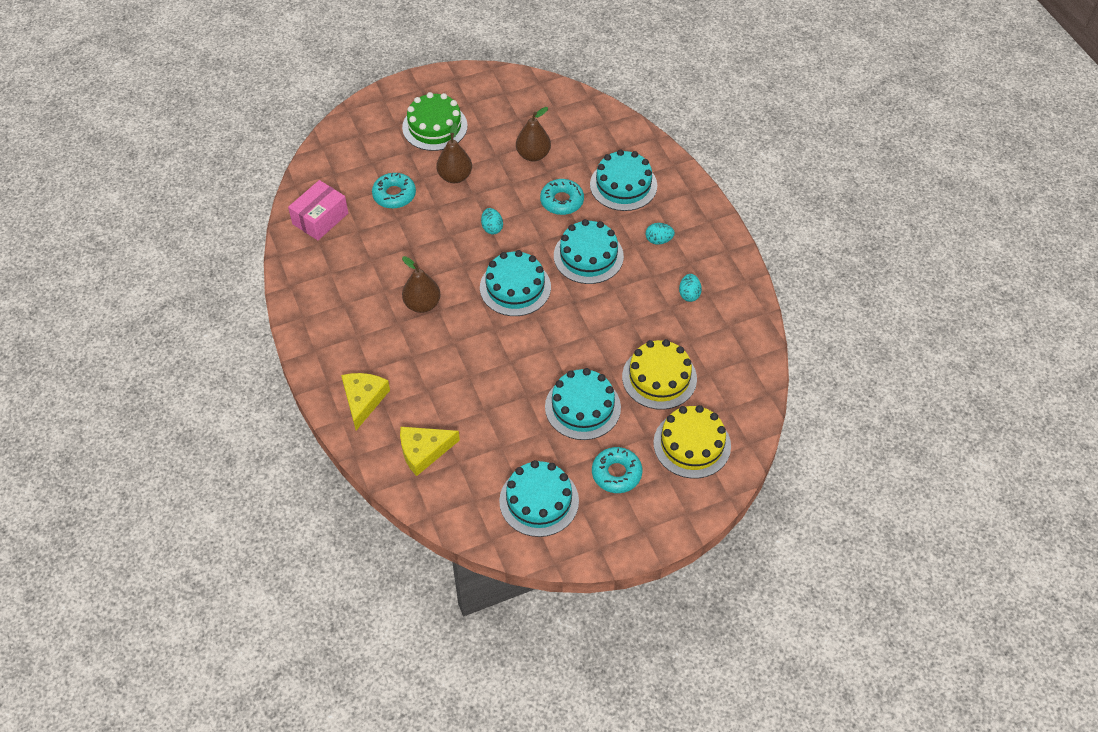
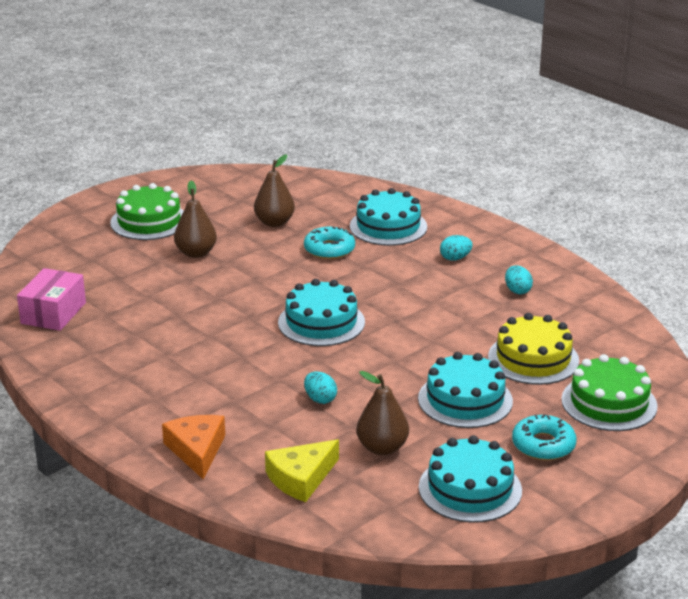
camera: 20 degrees left, 25 degrees down
(363, 400) = (197, 450): yellow cheese -> orange cheese
(394, 195) = (133, 279): turquoise donut -> none
(422, 304) = (220, 357): brown pear -> brown pear (382, 448)
(492, 228) = (264, 283): turquoise egg -> turquoise egg (320, 399)
(588, 256) = (387, 283): turquoise cake -> none
(692, 444) = (609, 403): yellow cake -> green cake

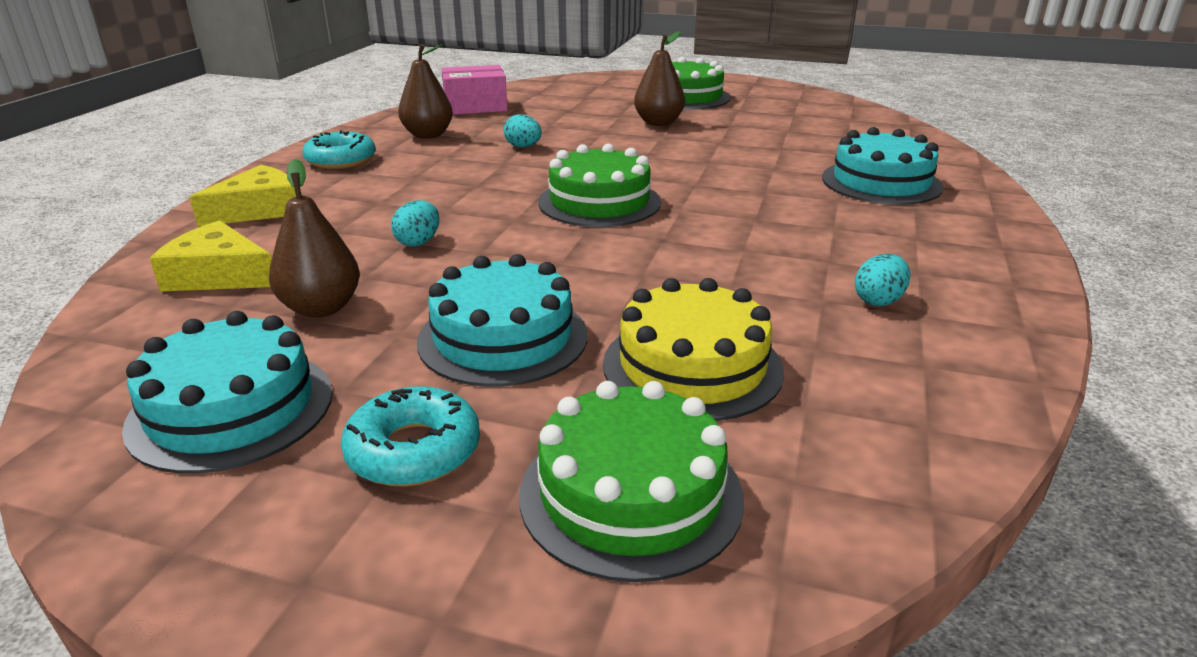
camera: 60 degrees right, 0 degrees up
(197, 450) = (259, 210): orange cheese -> yellow cheese
(274, 222) = (777, 135): brown pear -> brown pear (428, 135)
(321, 322) = (599, 202): turquoise cake -> green cake
(329, 249) = (769, 168): turquoise donut -> turquoise donut (341, 160)
(455, 258) = (884, 236): turquoise egg -> turquoise egg (523, 147)

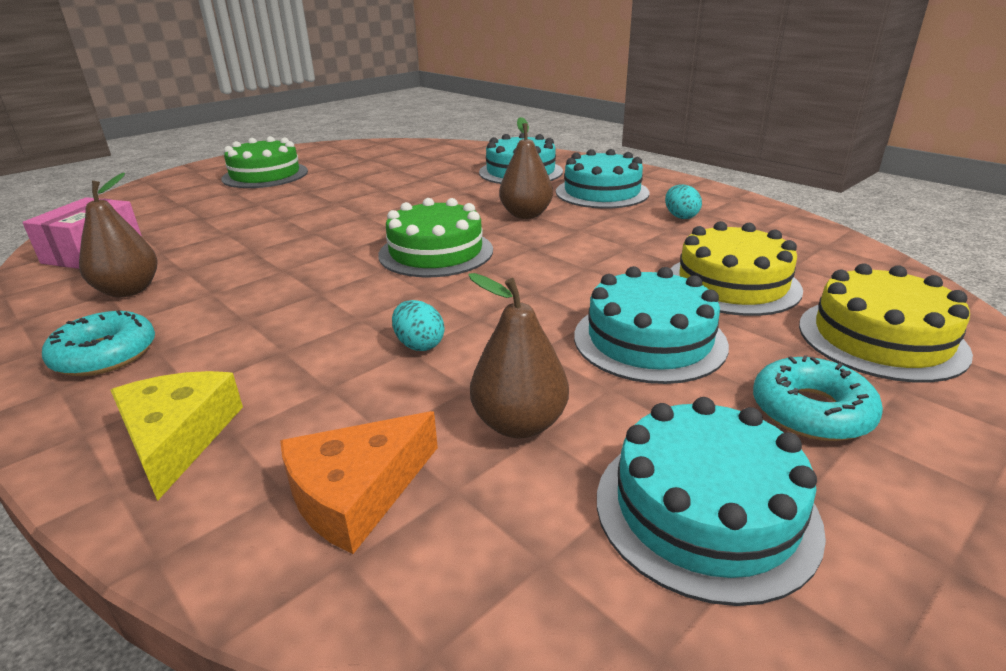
camera: 60 degrees left, 0 degrees up
(219, 275) = (356, 492): yellow cheese -> orange cheese
(523, 147) = (258, 254): turquoise egg -> none
(631, 494) = (881, 338): green cake -> yellow cake
(658, 123) = (303, 196): brown pear -> brown pear (526, 215)
(888, 238) = (602, 192): none -> turquoise cake

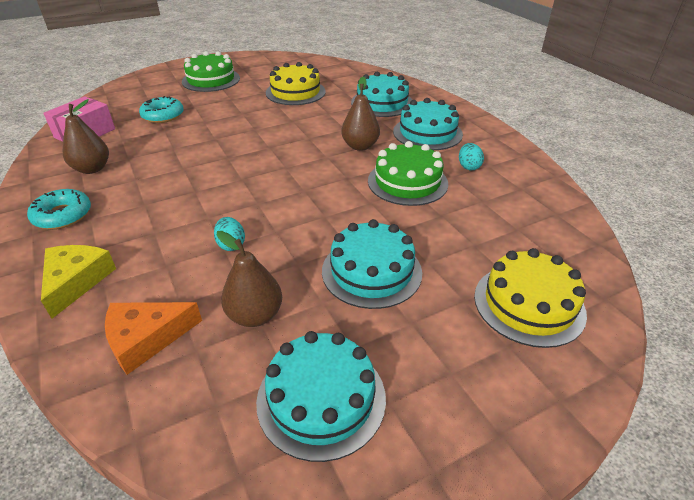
camera: 15 degrees right, 10 degrees up
(436, 252) = (282, 170): green cake -> green cake (407, 182)
(732, 284) = (460, 236): yellow cake -> yellow cake (295, 92)
(811, 411) = (435, 349): turquoise donut -> turquoise donut (163, 115)

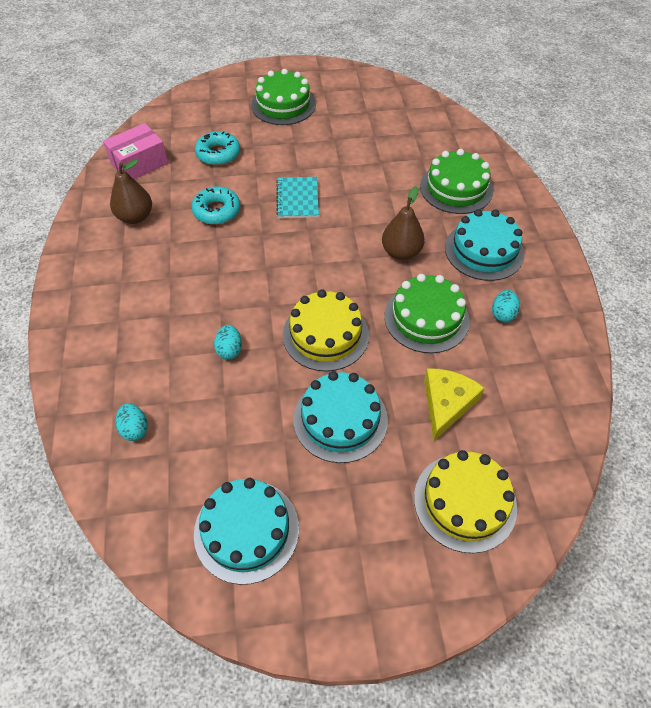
camera: 20 degrees right, 15 degrees up
(62, 215) = (99, 272): turquoise donut -> turquoise donut (217, 211)
(76, 281) = (96, 352): yellow cheese -> yellow cheese (446, 404)
(146, 338) = (135, 429): orange cheese -> turquoise egg
(250, 130) = (297, 199): none -> turquoise notebook
(255, 315) = (224, 434): brown pear -> none
(295, 92) = (367, 147): yellow cake -> yellow cake (325, 335)
(382, 103) = (456, 188): turquoise cake -> green cake

